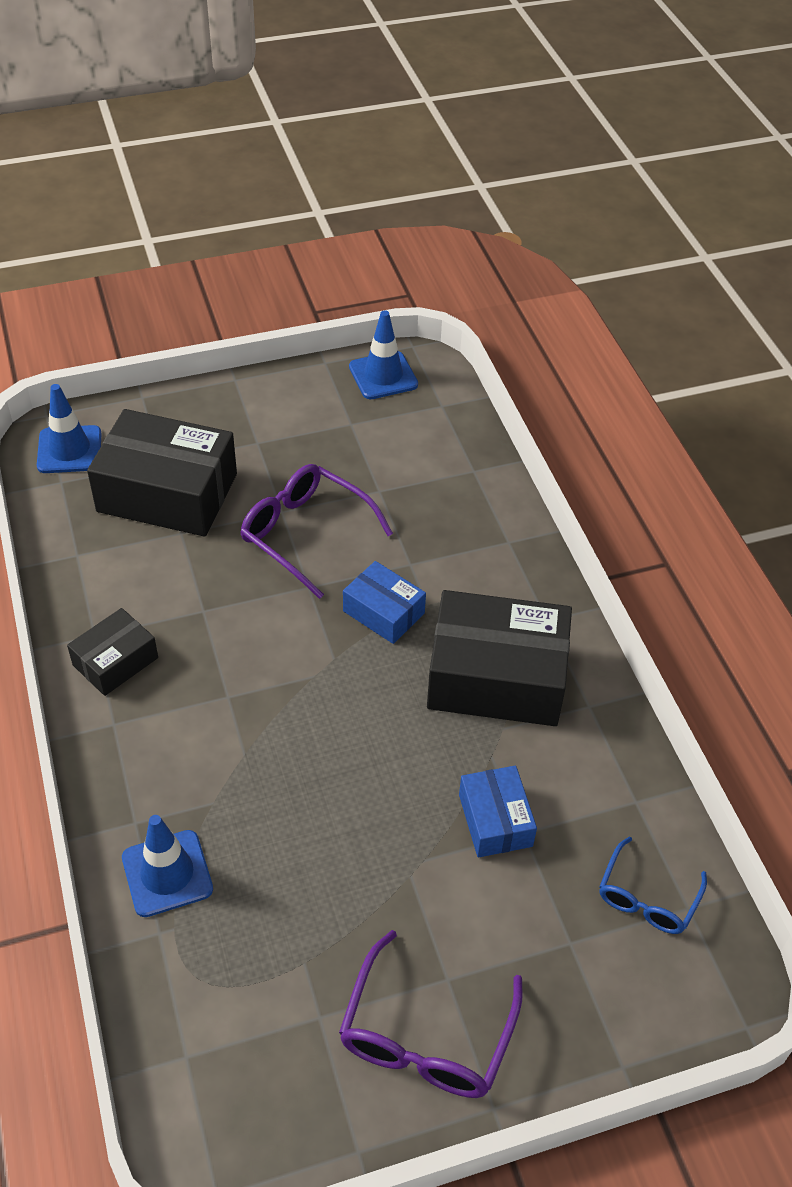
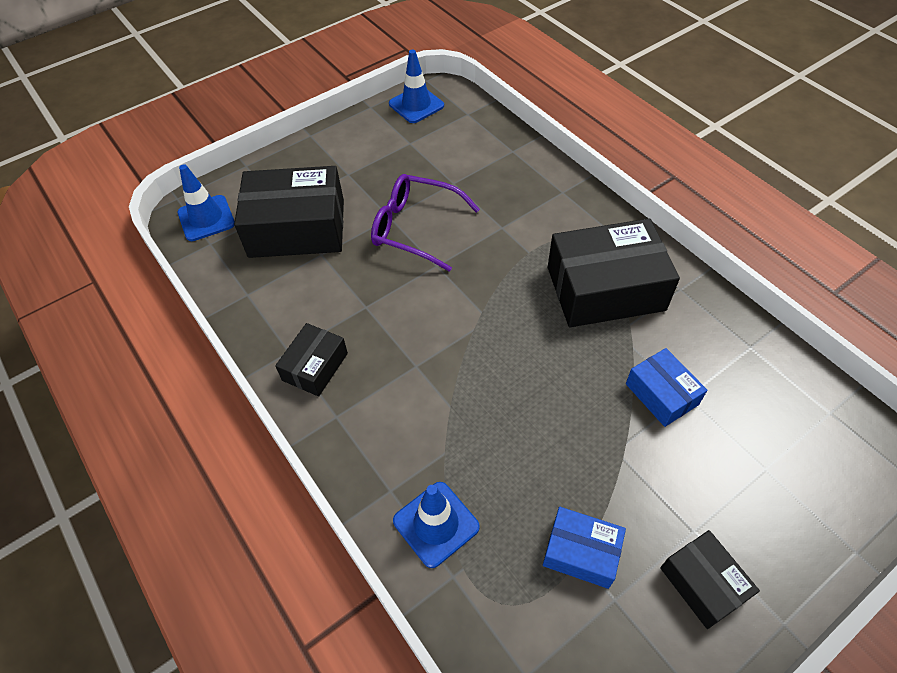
camera: 15 degrees left, 5 degrees up
(383, 612) = (500, 267): blue box -> blue box (581, 552)
(426, 1035) = (703, 583): purple glasses -> black box
(647, 897) = (799, 415): blue glasses -> none

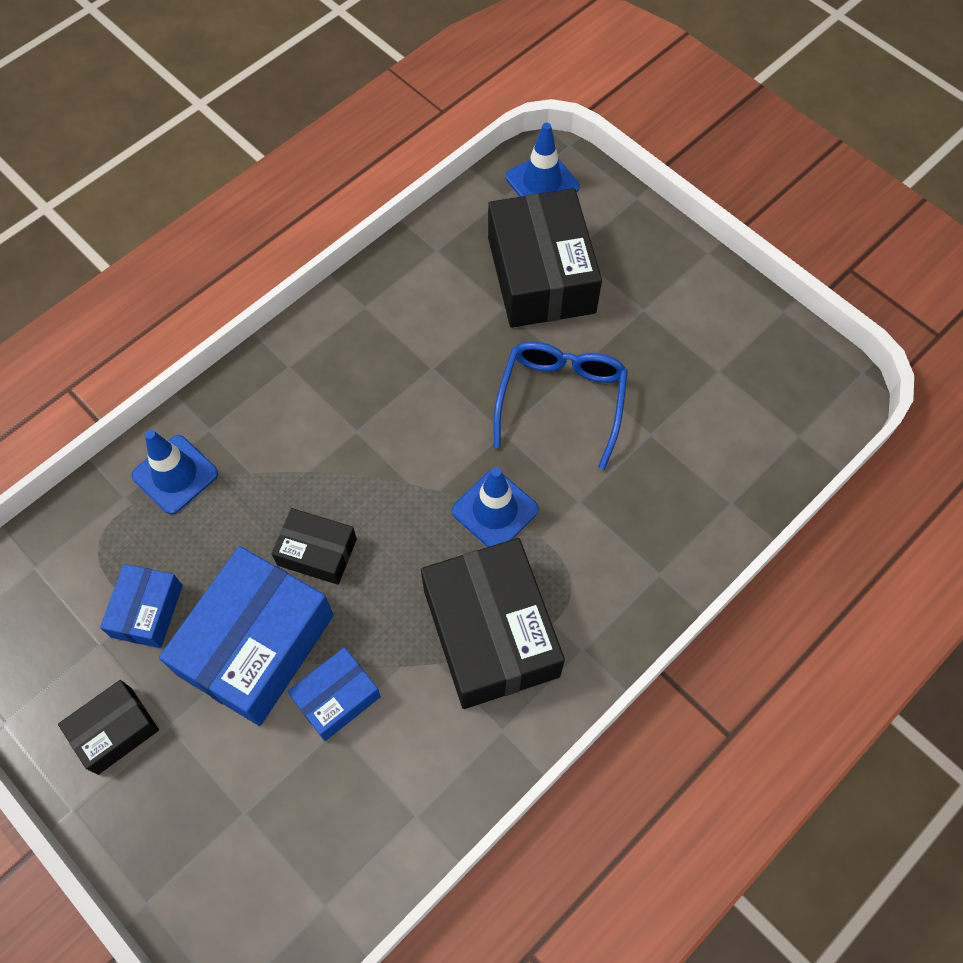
camera: 80 degrees right, 10 degrees up
(315, 367) = (347, 335): black box -> black box (317, 552)
(415, 228) = (561, 400): purple glasses -> blue glasses
(416, 105) = (802, 367): blue traffic cone -> blue traffic cone (495, 510)
(615, 454) = (256, 645): none -> blue box

